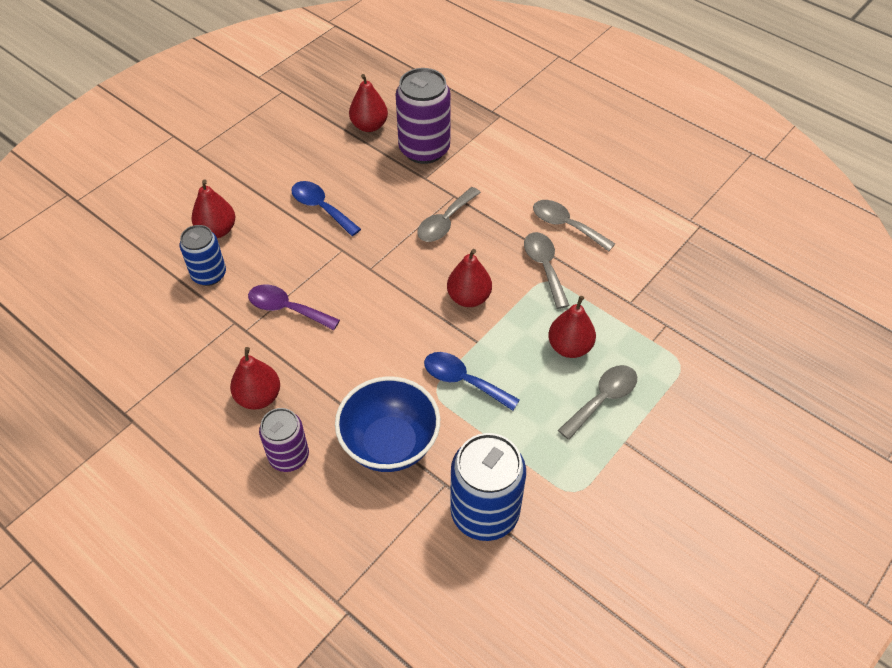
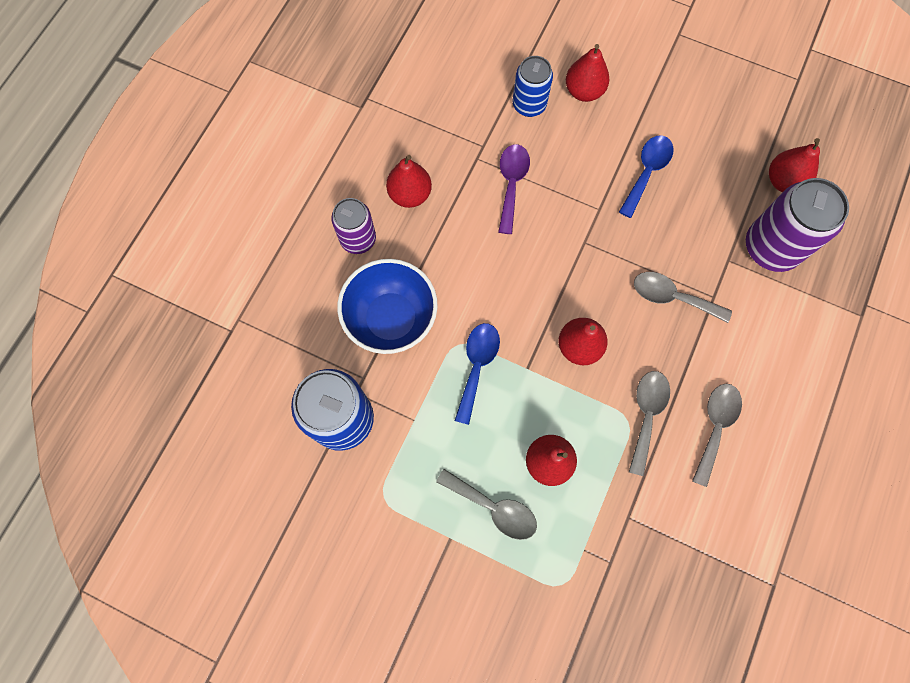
camera: 75 degrees right, 20 degrees up
(544, 267) = (646, 415): grey spoon -> grey spoon turned 45 degrees counterclockwise

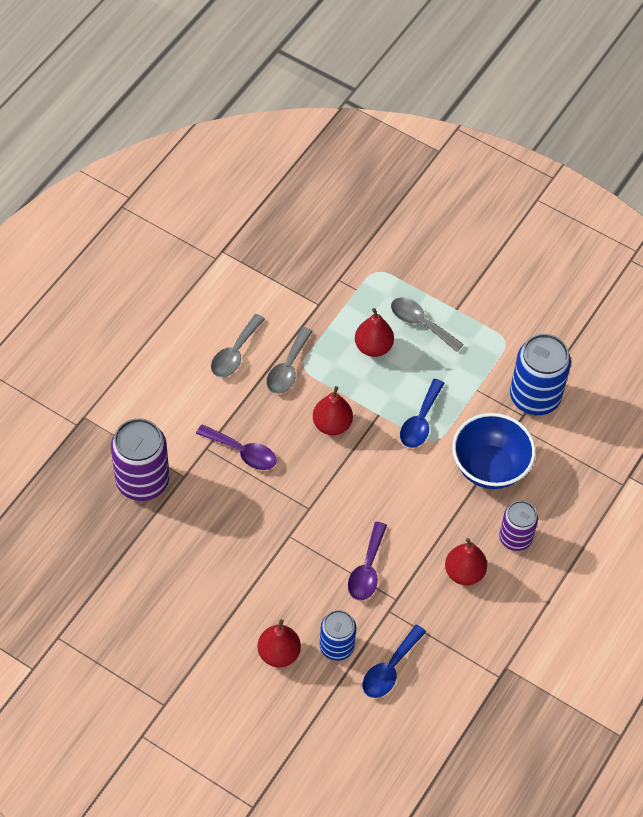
camera: 175 degrees left, 15 degrees down
(647, 172) = (236, 563): blue spoon -> blue spoon (390, 669)
(672, 297) = (242, 452): grey spoon -> purple spoon
(783, 181) = (110, 538): red pear -> none

